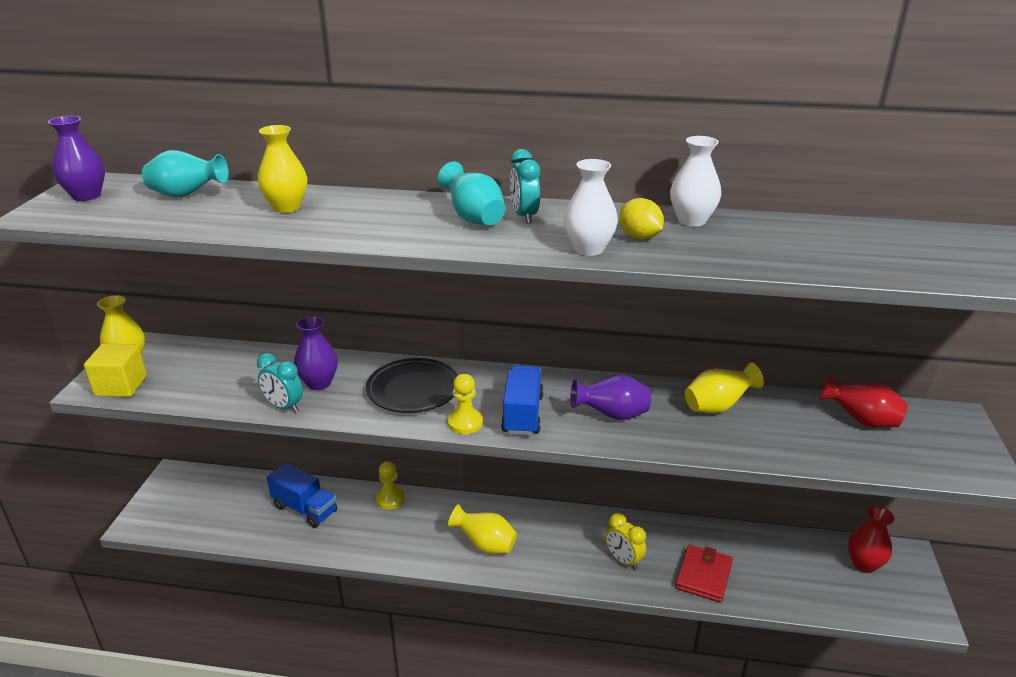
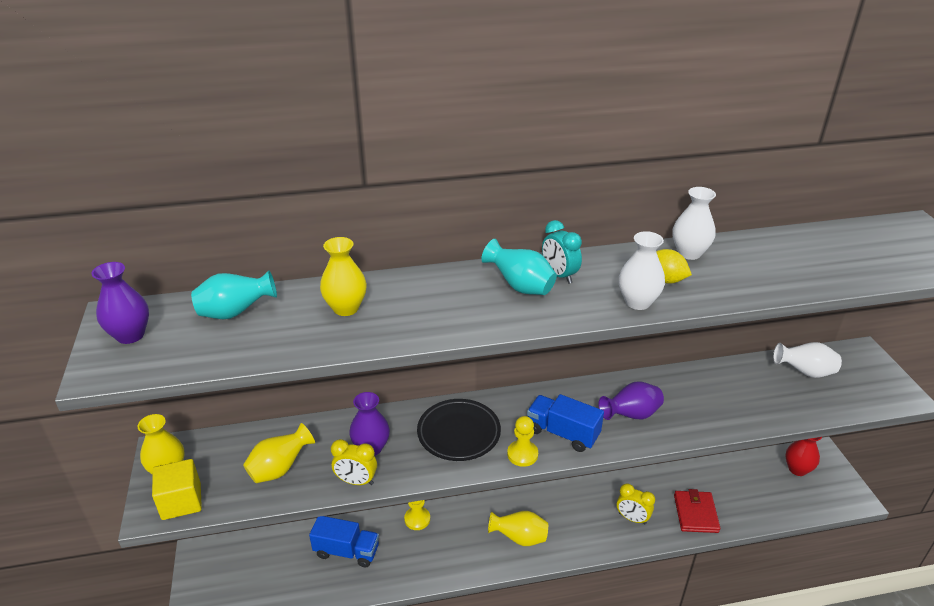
camera: 20 degrees left, 5 degrees up
(284, 407) = (356, 481): turquoise clock -> yellow clock
(522, 414) = (562, 433): blue truck -> blue truck turned 45 degrees counterclockwise
(717, 407) = (702, 386): yellow vase -> yellow vase (280, 468)
(861, 421) = (804, 372): red vase -> white vase

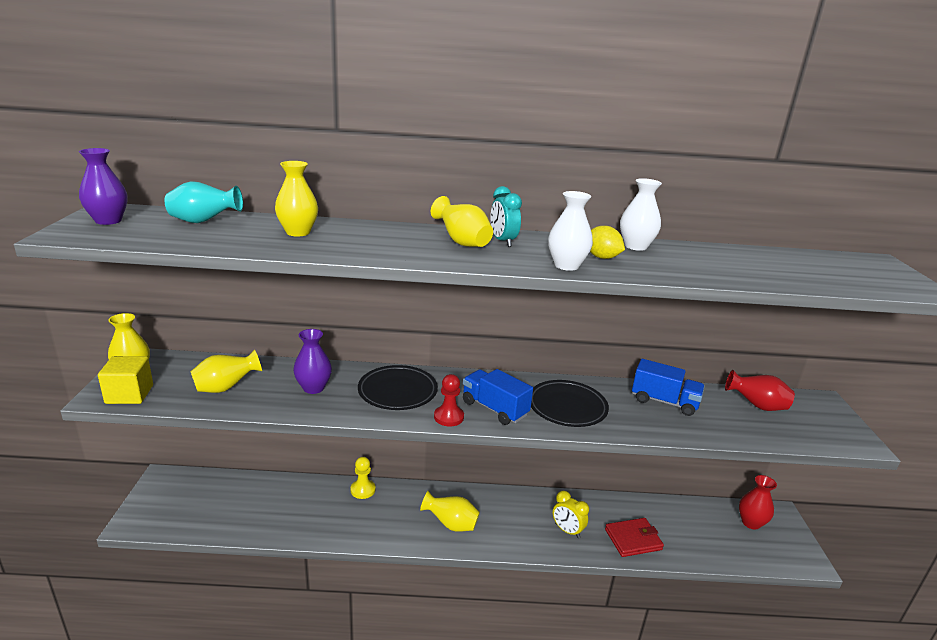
camera: 10 degrees right, 10 degrees down
(346, 551) = (288, 502): blue truck -> blue truck (664, 402)
(356, 481) = (286, 408): yellow clock -> none
(520, 287) = (462, 242): turquoise vase -> yellow vase
(522, 454) = (448, 417): yellow pawn -> red pawn
(631, 415) = (567, 407): purple vase -> black plate
(695, 513) = (633, 539): red wallet -> red wallet turned 60 degrees clockwise
(804, 372) = (756, 406): white vase -> red vase

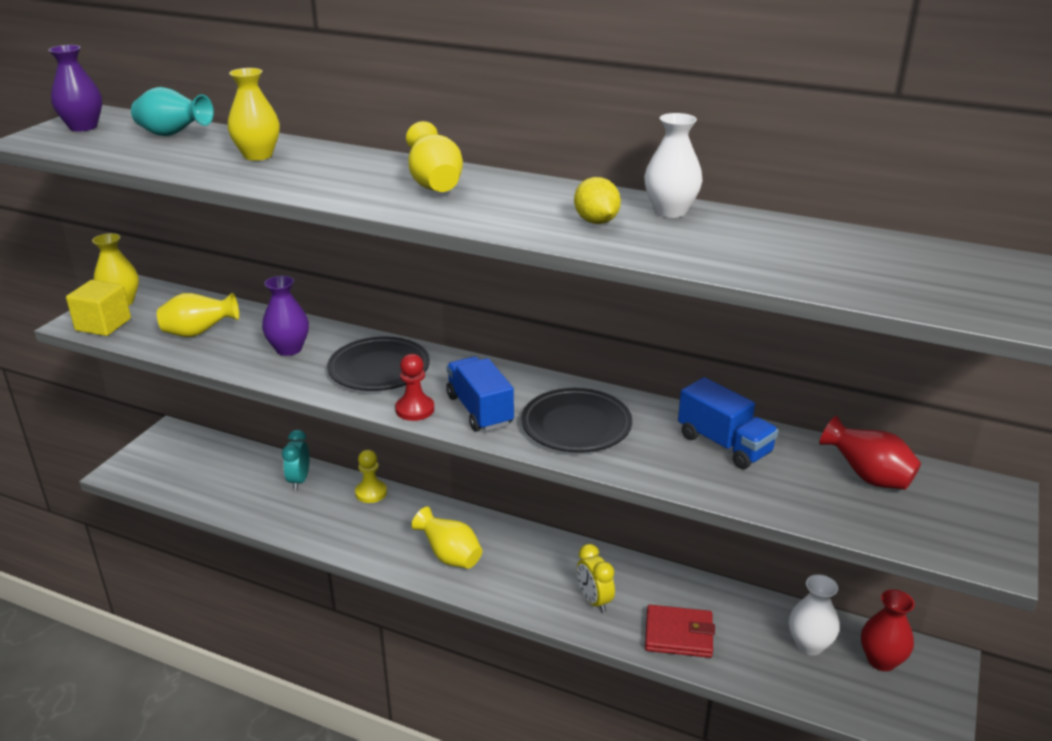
camera: 25 degrees right, 5 degrees up
(503, 241) = (489, 188): turquoise clock -> turquoise clock (299, 480)
(566, 265) = (530, 227): white vase -> white vase (809, 645)

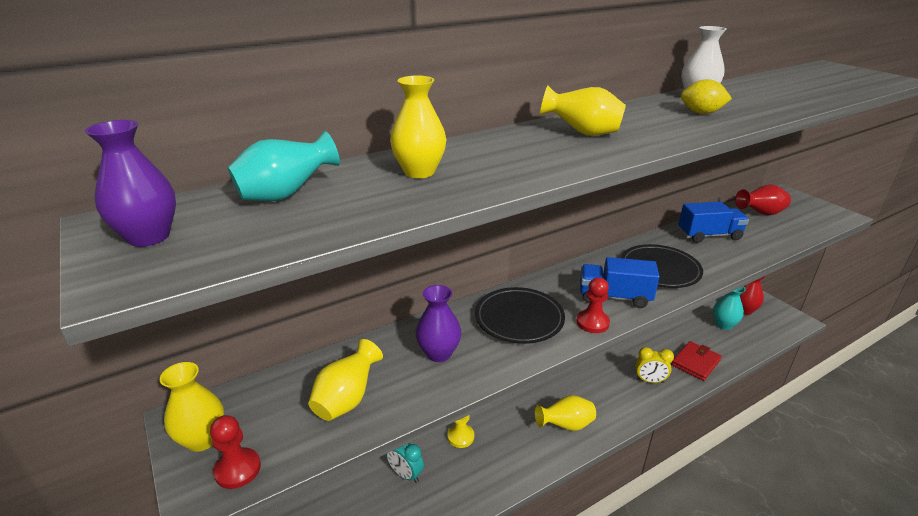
camera: 55 degrees left, 0 degrees up
(103, 325) = (237, 469): yellow cube -> red pawn
(809, 645) = (723, 325): white vase -> turquoise vase

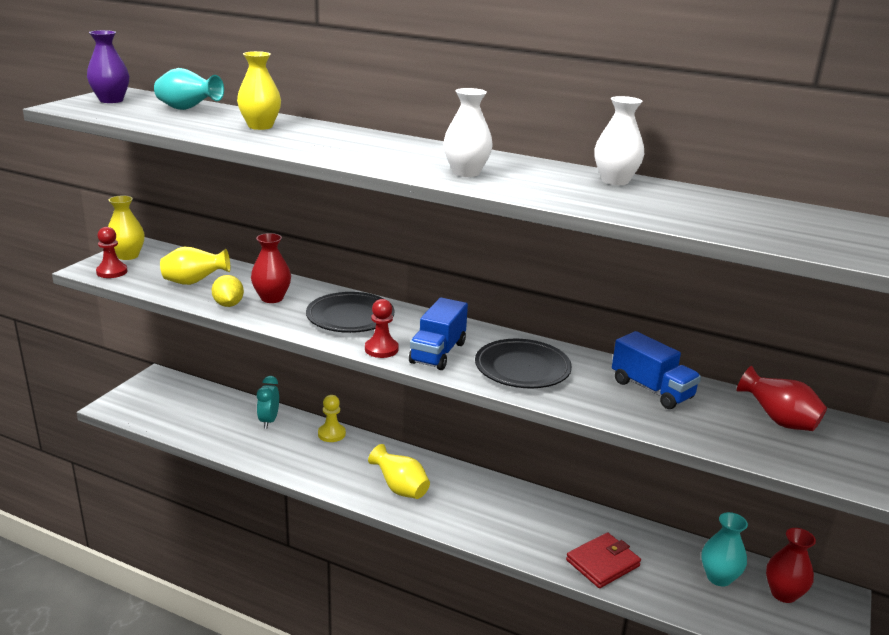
camera: 55 degrees right, 5 degrees down
(439, 353) = (272, 298): purple vase -> red vase
(582, 133) = (412, 153): yellow vase -> none
(614, 297) = (438, 353): blue truck -> blue truck turned 135 degrees counterclockwise
(649, 381) = (527, 531): yellow clock -> none
(656, 129) = (466, 172): none -> white vase
(695, 363) = (603, 563): red wallet -> red wallet turned 45 degrees counterclockwise
(701, 113) = (552, 184): yellow lemon -> yellow lemon (228, 305)

